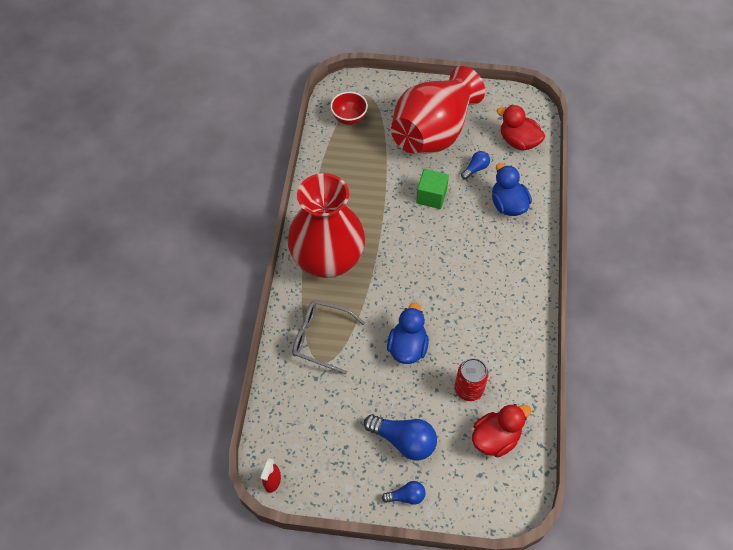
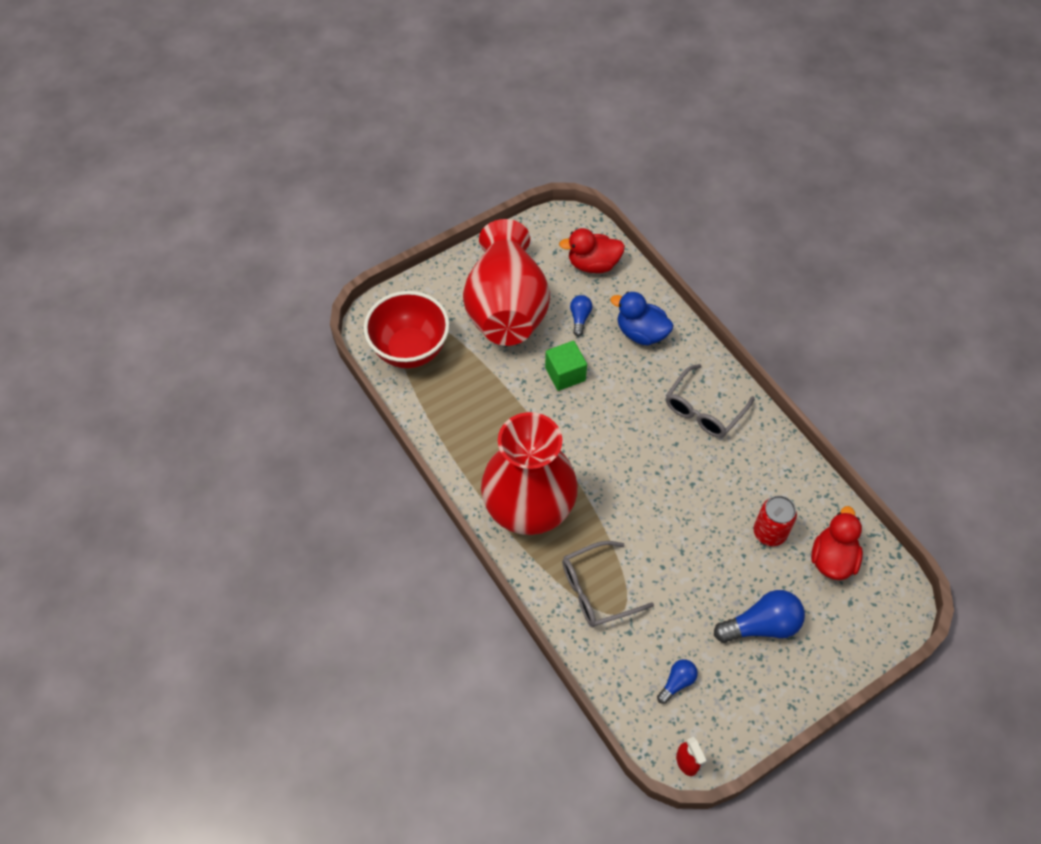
camera: 40 degrees left, 0 degrees up
(349, 118) = (410, 350): red bowl -> red bowl, size x1.78
(406, 496) = (811, 674): blue light bulb -> blue light bulb (677, 682)
(407, 347) = (682, 536): blue duck -> none
(502, 281) = (704, 410): none -> grey glasses

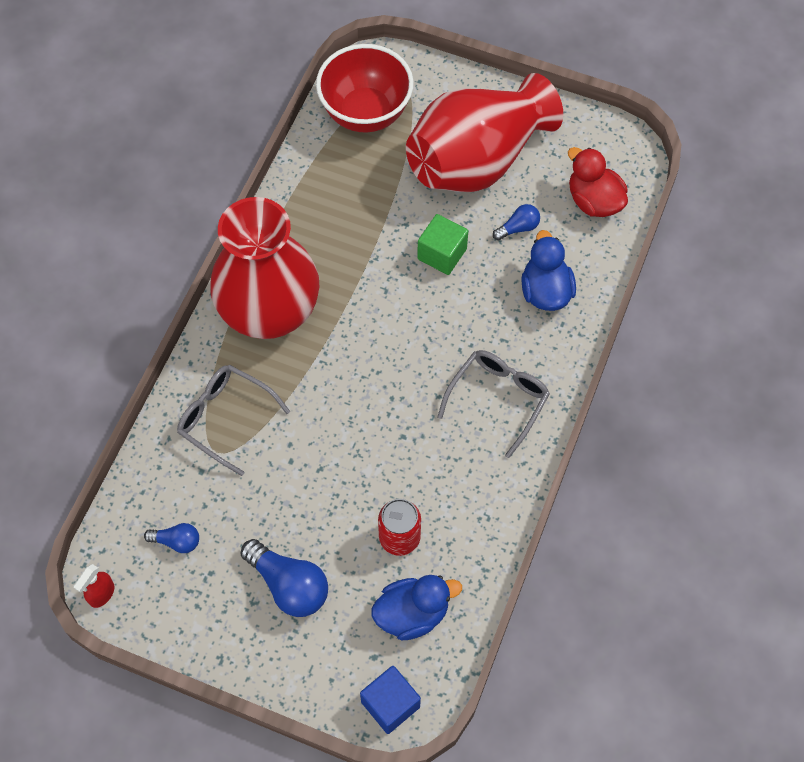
camera: 55 degrees right, 5 degrees up
(704, 410) = (498, 399): grey glasses -> grey glasses turned 120 degrees clockwise
(832, 559) = (412, 614): red duck -> blue duck
(892, 613) = (390, 704): none -> blue cube

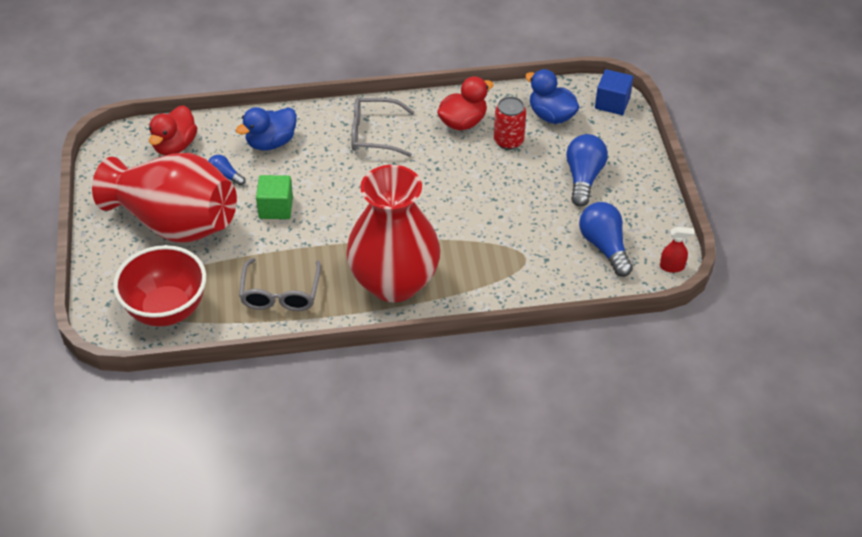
camera: 120 degrees left, 15 degrees down
(177, 541) = (604, 247): blue light bulb -> blue light bulb, size x1.82
(225, 418) = (498, 265): grey glasses -> grey glasses (280, 294)
(461, 505) = (463, 122): none -> red duck

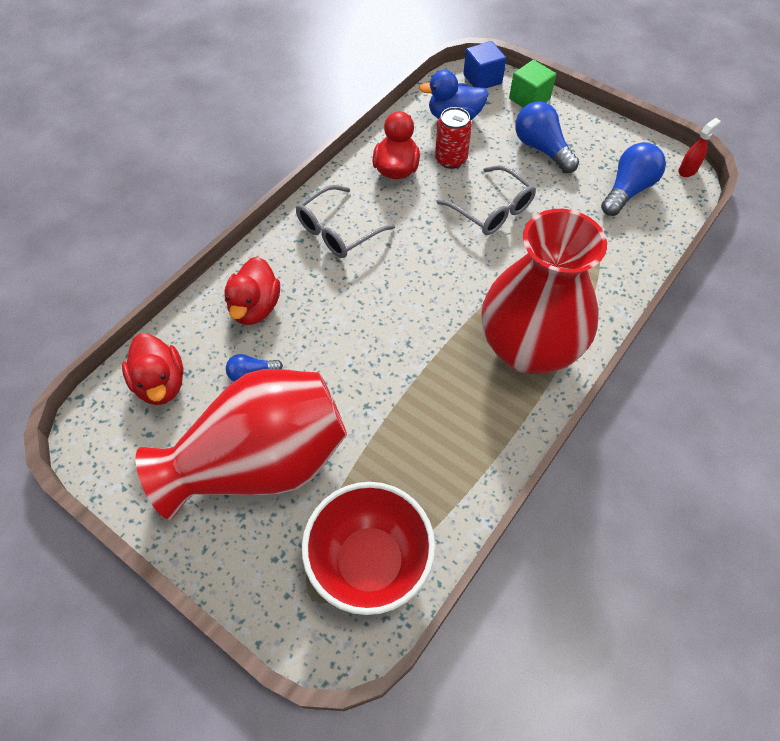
camera: 45 degrees left, 10 degrees up
(271, 142) = (255, 307): blue duck -> red duck
(276, 208) = (340, 365): green cube -> green cube (529, 99)
(280, 294) = (452, 445): grey glasses -> grey glasses (492, 210)
(604, 247) = (627, 190): blue light bulb -> blue light bulb turned 105 degrees clockwise

